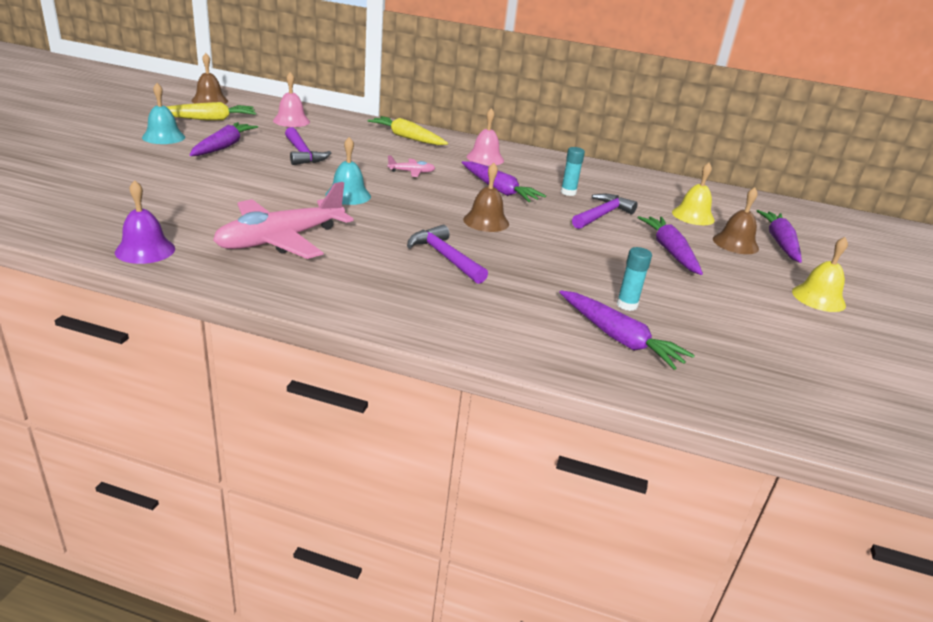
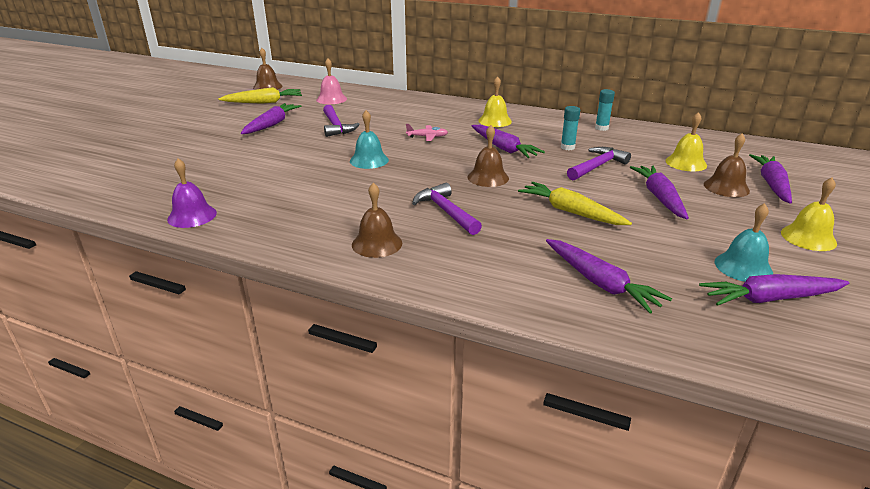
camera: 10 degrees right, 0 degrees up
(163, 137) = (225, 119): turquoise bell -> turquoise bell (743, 267)
(280, 240) = (305, 202): pink plane -> none
(372, 289) = (377, 243): none -> brown bell
(407, 138) = (428, 107): yellow carrot -> yellow carrot (570, 212)
(485, 158) = (495, 121): pink bell -> yellow bell
(627, 305) = (611, 250): turquoise glue stick -> turquoise glue stick (601, 128)
(786, 358) = (770, 299): none -> purple carrot

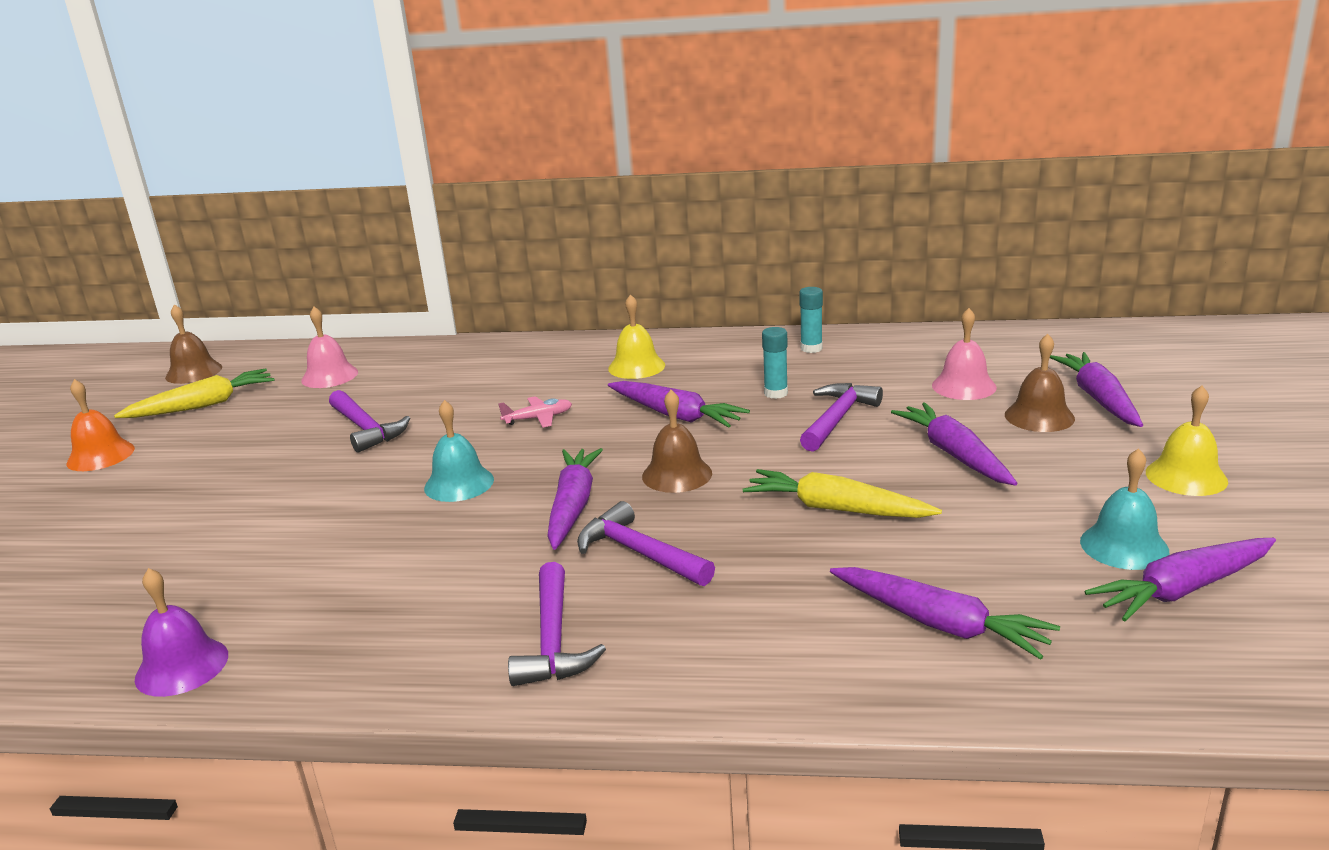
camera: 15 degrees left, 5 degrees down
(205, 116) = (100, 455): none -> orange bell
(272, 125) = (242, 448): purple carrot -> purple carrot (573, 506)
(377, 243) = (553, 640): brown bell -> purple hammer
(686, 163) = (964, 386): yellow bell -> pink bell

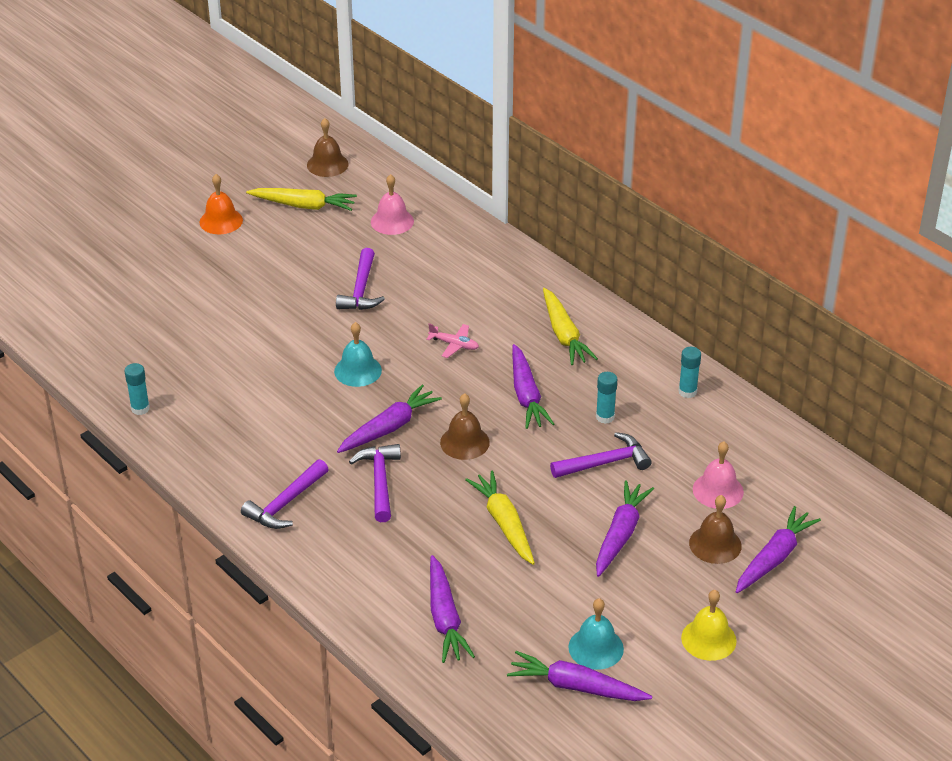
camera: 40 degrees right, 15 degrees up
(182, 666) = (140, 408): purple bell -> turquoise glue stick
(636, 366) = (564, 335): yellow bell -> yellow carrot

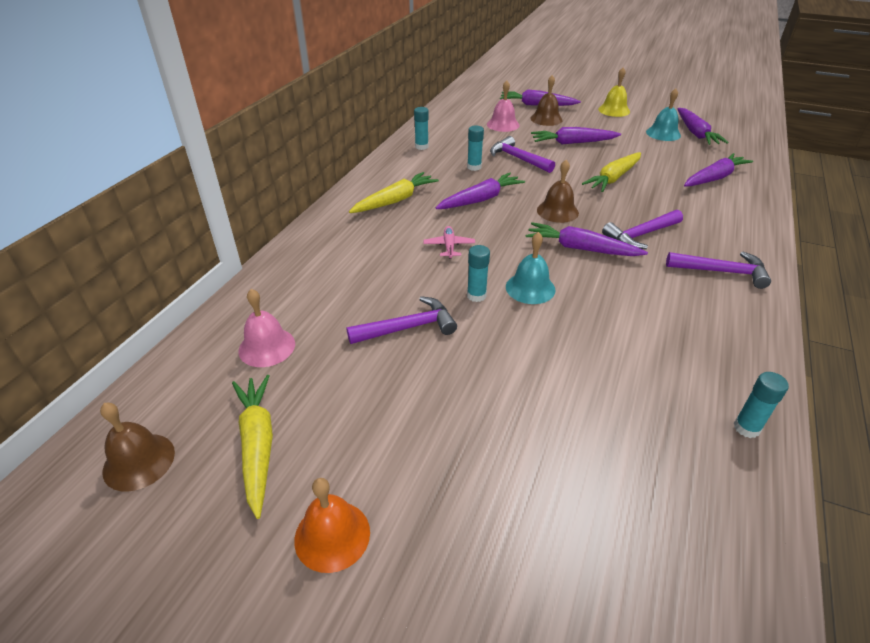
camera: 115 degrees left, 0 degrees up
(371, 336) = (476, 295): none -> turquoise glue stick

